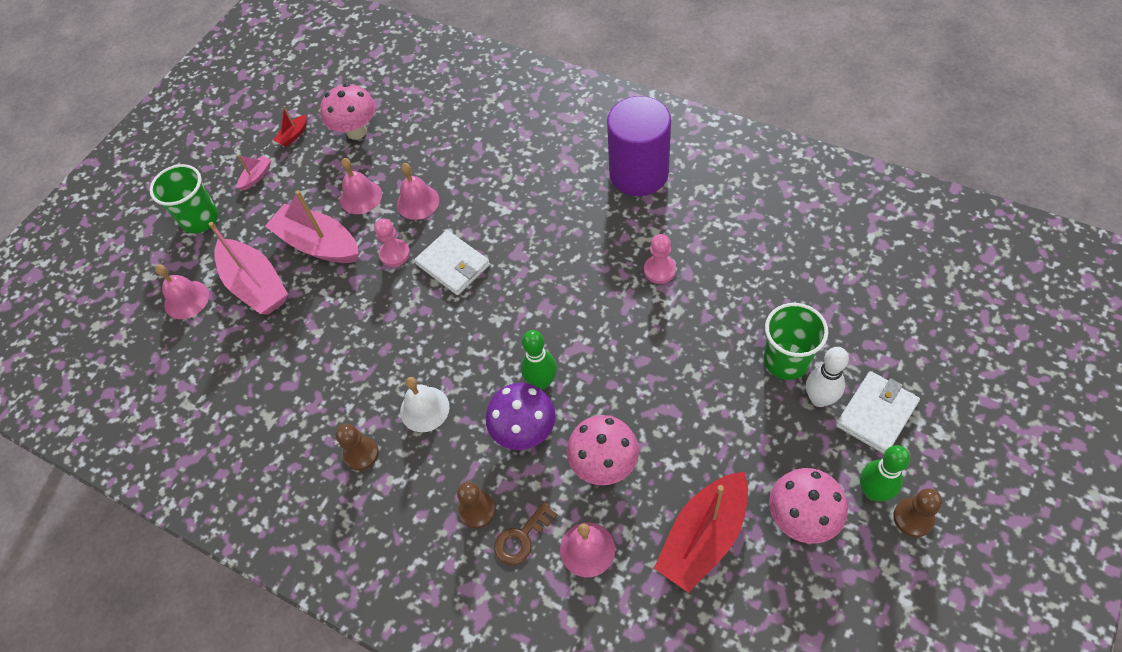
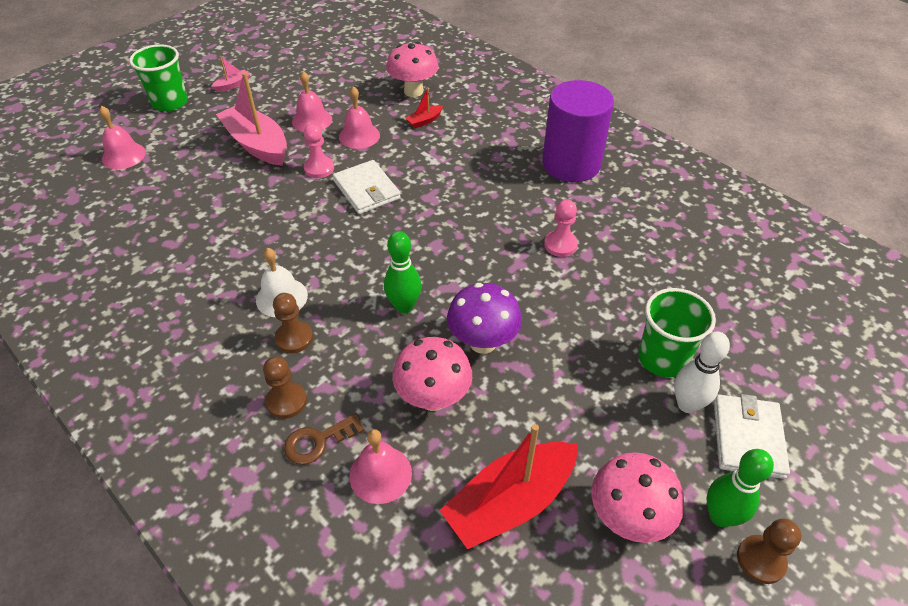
camera: 10 degrees right, 10 degrees down
(256, 285) = (187, 160): pink boat -> none
(293, 135) = (279, 65): red boat -> red boat (424, 121)
(356, 131) = (333, 74): pink mushroom -> pink mushroom (413, 91)
(361, 454) = (203, 318): brown pawn -> brown pawn (294, 338)
(524, 432) = (367, 345): purple mushroom -> purple mushroom (483, 342)
(876, 414) = (747, 438): white wallet -> white wallet turned 45 degrees counterclockwise

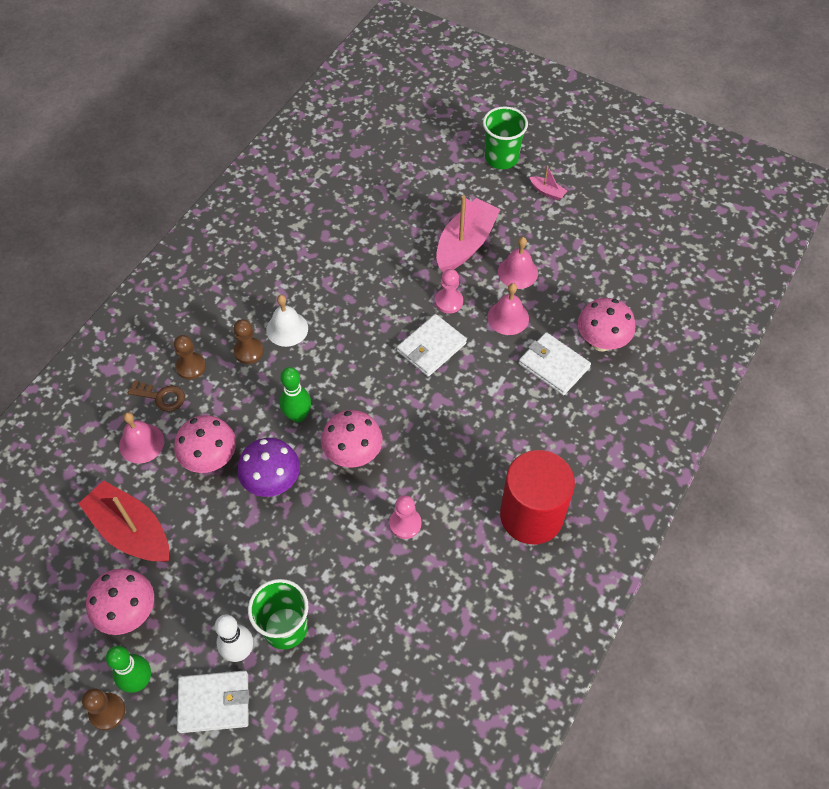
camera: 75 degrees right, 10 degrees up
(123, 155) = (417, 159): pink bell -> none
(318, 441) = (161, 397): brown key -> brown key turned 150 degrees clockwise
(424, 121) = (553, 365): red boat -> white wallet
(470, 269) = (353, 455): none -> pink mushroom
(571, 164) = (531, 515): purple cylinder -> red cylinder

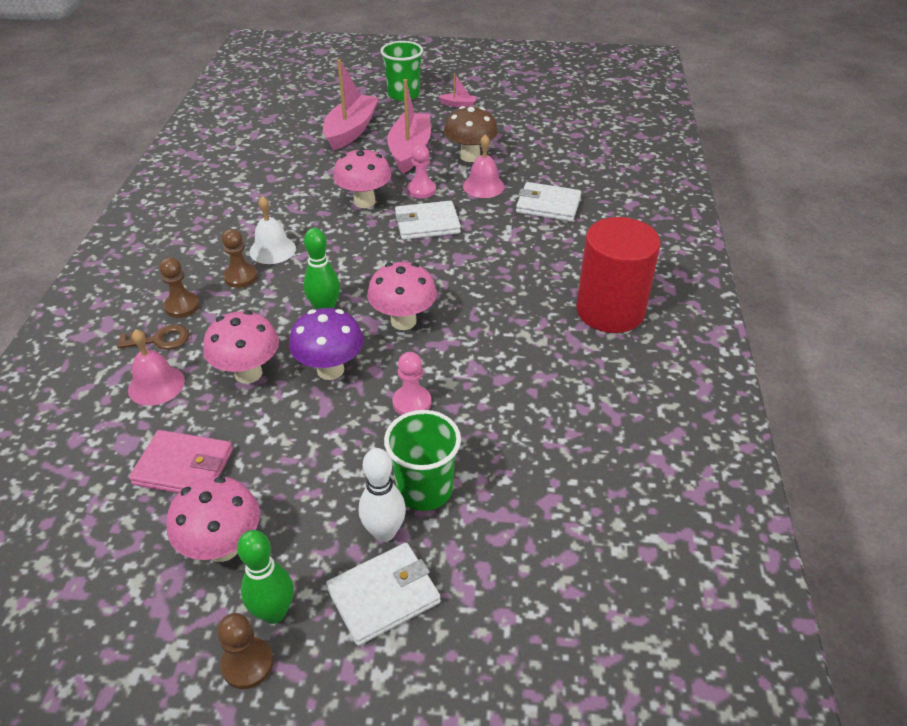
camera: 25 degrees left, 15 degrees down
(131, 531) = (184, 467): red boat -> pink wallet
(405, 524) = (493, 357): pink pawn -> pink pawn (411, 402)
(425, 195) = (351, 130): none -> pink boat
(431, 347) = (427, 224): white wallet -> white wallet turned 60 degrees clockwise
(517, 272) = (470, 156): pink bell -> brown mushroom
(601, 342) = (577, 180): pink mushroom -> pink mushroom (364, 202)

